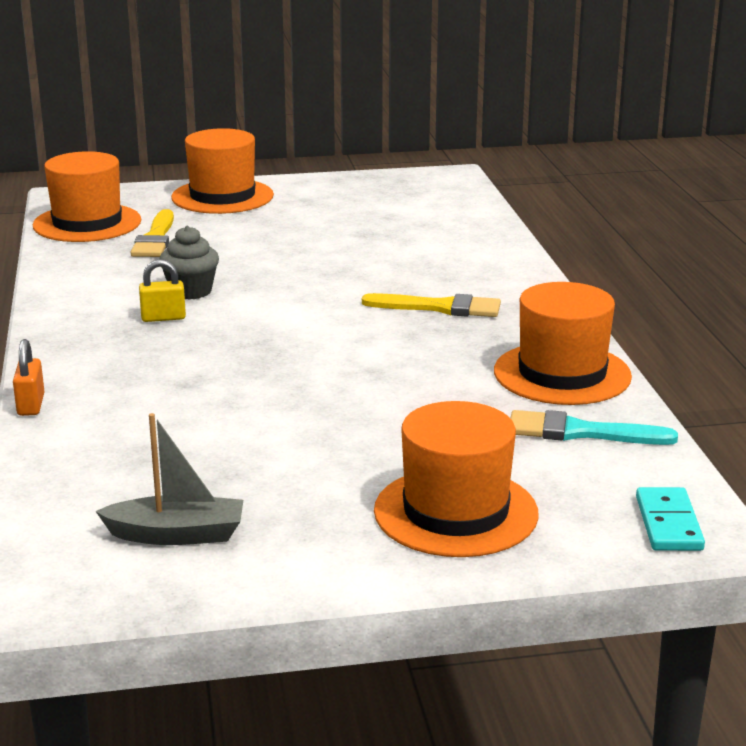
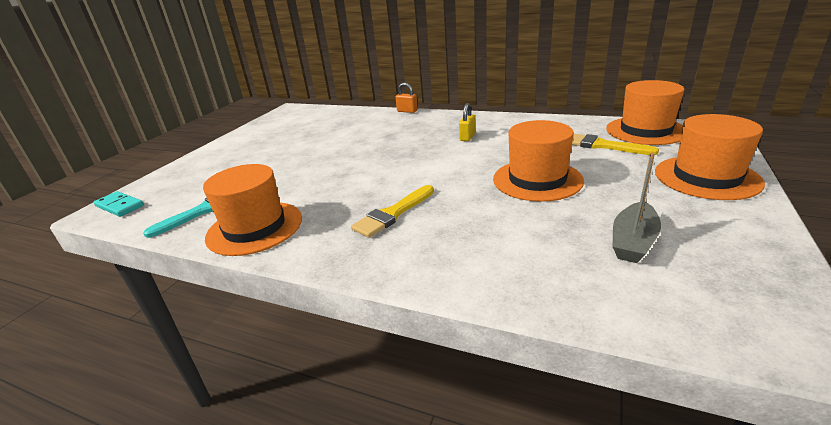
camera: 125 degrees right, 5 degrees up
(177, 534) = (288, 124): grey boat -> grey boat (633, 241)
(191, 291) = (498, 146): grey cupcake -> none
(455, 512) = (214, 166): orange hat -> orange hat (537, 180)

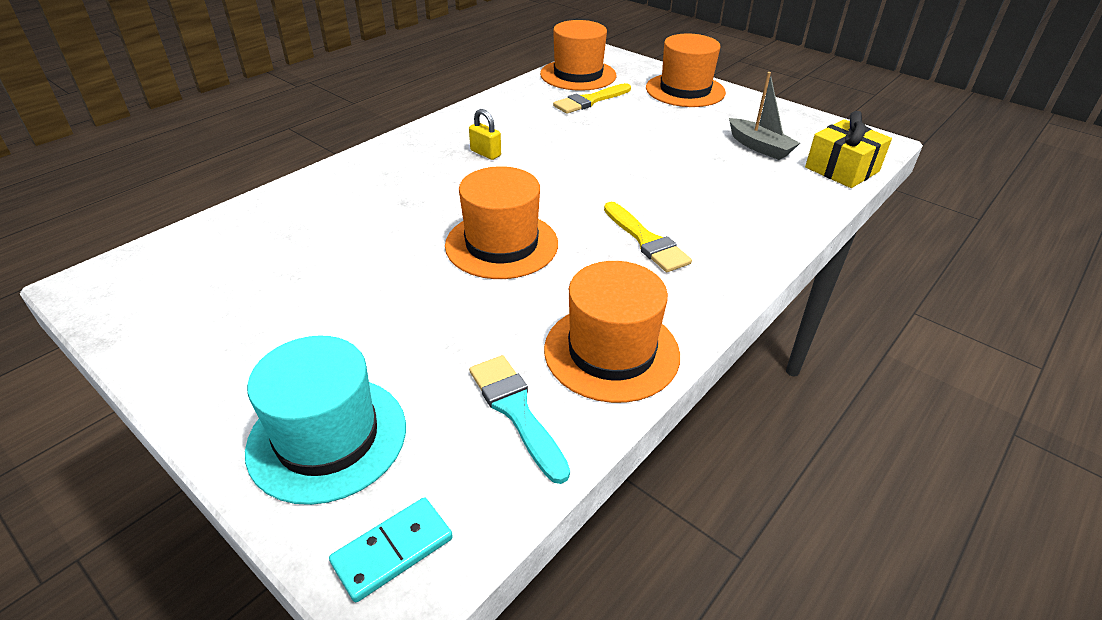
camera: 75 degrees left, 10 degrees up
(192, 174) = (327, 437): none -> turquoise hat
(407, 111) = (324, 170): orange padlock -> none
(537, 180) = (633, 149): orange hat -> orange hat (501, 244)
(655, 313) = (842, 169): none -> yellow gift

